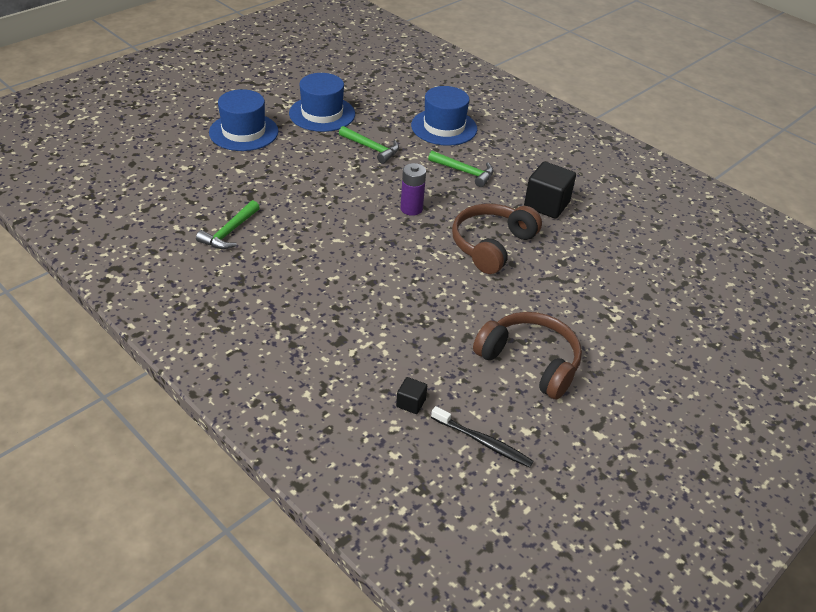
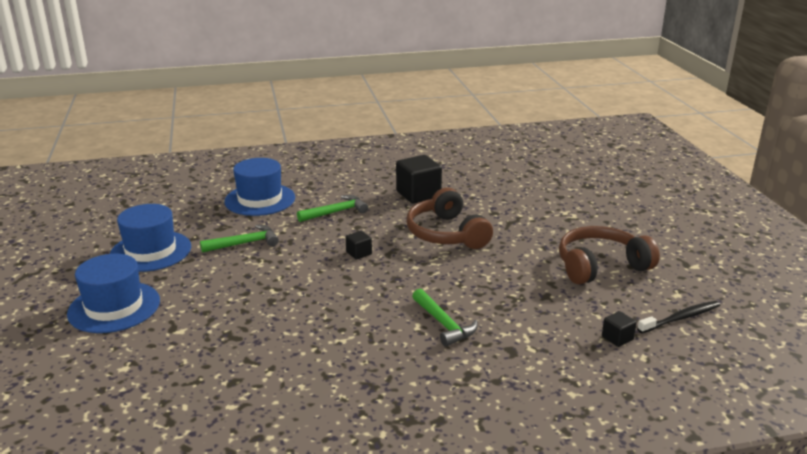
camera: 55 degrees left, 15 degrees down
(230, 232) = (282, 369): green hammer -> green hammer (443, 324)
(411, 209) = (359, 253): purple battery -> black cube

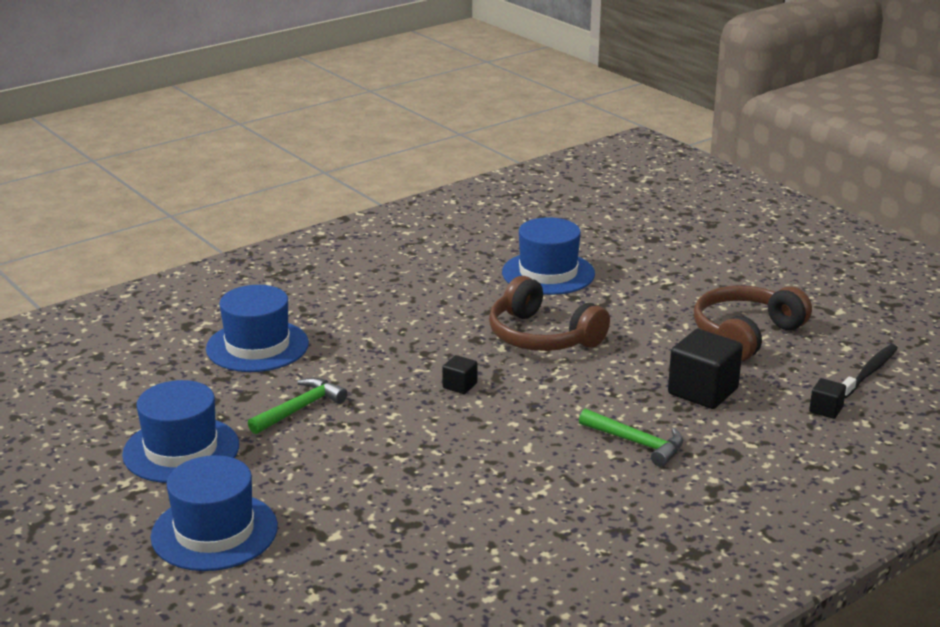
camera: 25 degrees left, 0 degrees up
(335, 212) = (377, 340): green hammer -> none
(418, 194) = (460, 293): black cube -> black cube (703, 391)
(491, 193) = (548, 273): none -> blue hat

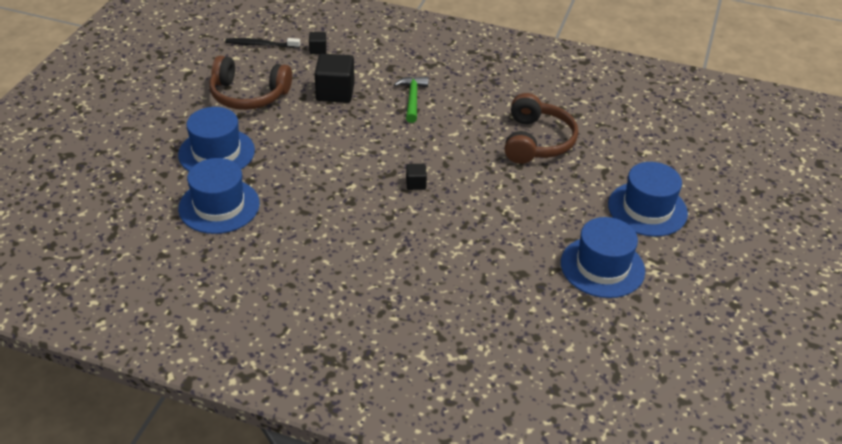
camera: 125 degrees left, 15 degrees up
(257, 346) = (457, 304): blue hat -> blue hat (216, 152)
(299, 409) = (509, 239): green hammer -> none
(542, 336) = (321, 173): brown headphones -> brown headphones (536, 141)

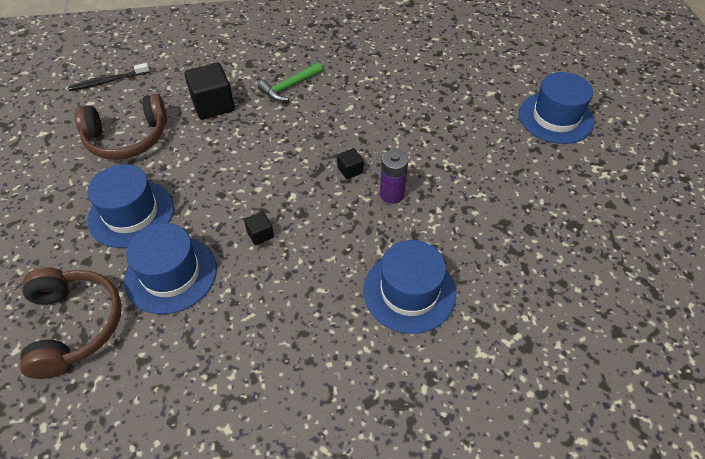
camera: 25 degrees left, 10 degrees up
(318, 50) = (169, 68): black cube -> black cube (260, 234)
(412, 99) = (290, 87): green hammer -> green hammer turned 105 degrees counterclockwise
(438, 215) = (392, 194): none -> purple battery
(536, 141) = (424, 89): brown headphones -> brown headphones (74, 325)
(602, 267) = (563, 187): blue hat -> blue hat (409, 291)

